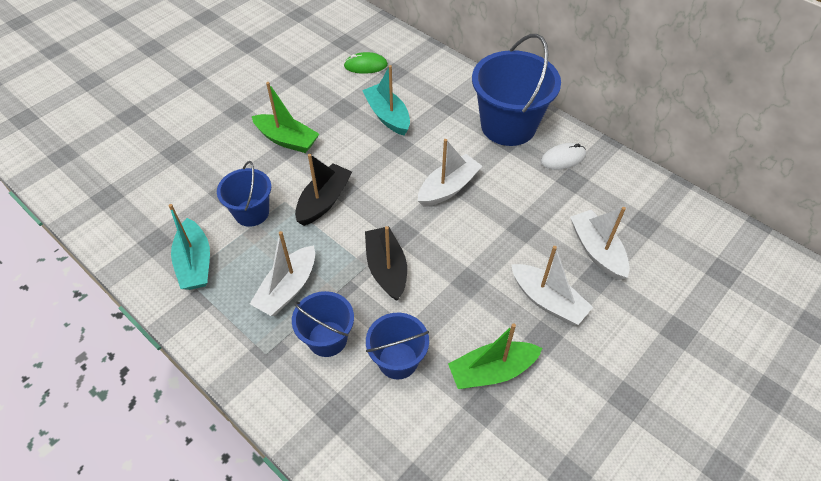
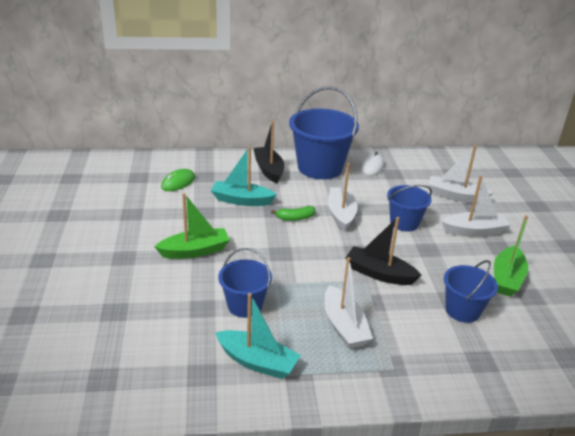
camera: 50 degrees left, 20 degrees down
(324, 201) = (282, 267): black boat -> black boat (269, 170)
(327, 339) = (412, 331): blue bucket -> blue bucket (404, 223)
(403, 164) = (295, 218): none -> green banana

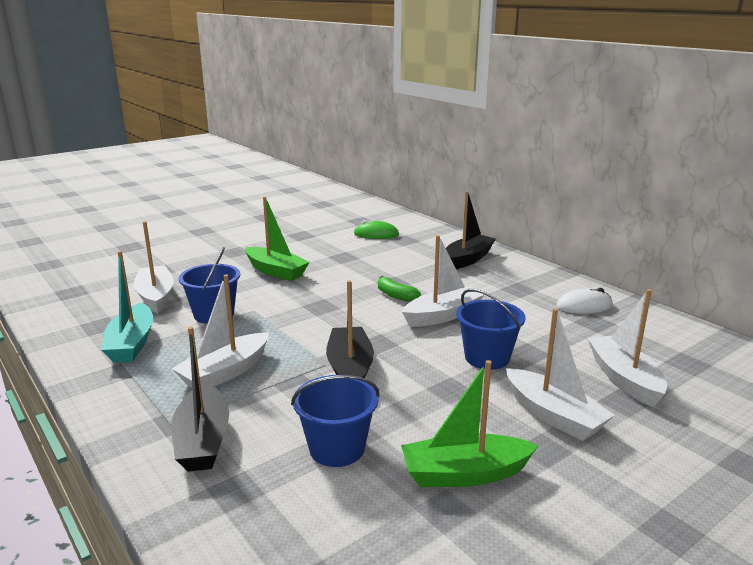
camera: 60 degrees right, 10 degrees down
(176, 327) = (156, 297): none -> white boat
(241, 200) = (388, 264): turquoise boat -> none
(320, 167) = (521, 280): blue bucket -> none
(423, 360) = (203, 440): none -> black boat

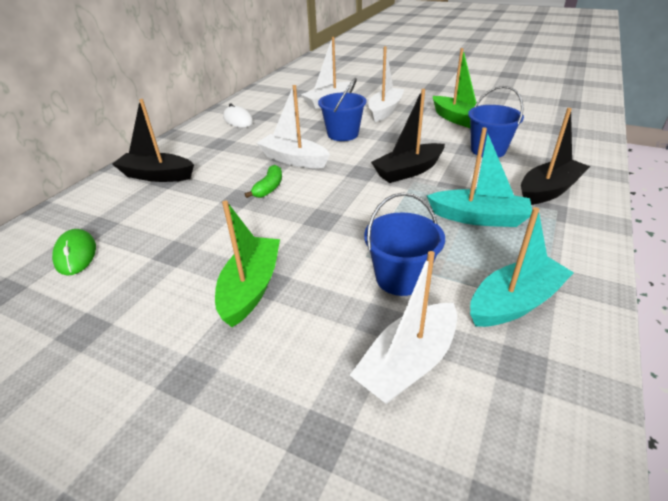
camera: 115 degrees left, 15 degrees up
(225, 372) = (478, 218): white boat -> turquoise boat

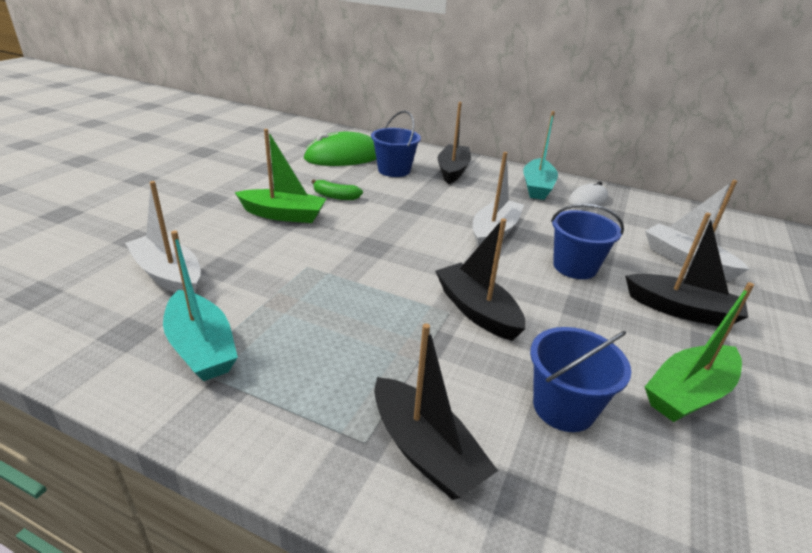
camera: 85 degrees right, 5 degrees down
(76, 254) = (343, 157): green mouse -> green mouse, size x1.70
(269, 188) = (431, 219): green banana -> green banana (335, 196)
(385, 111) = (681, 310): white boat -> black boat
(400, 278) = (267, 282): blue bucket -> blue bucket (394, 170)
(478, 218) = (357, 353): turquoise boat -> turquoise boat (537, 187)

